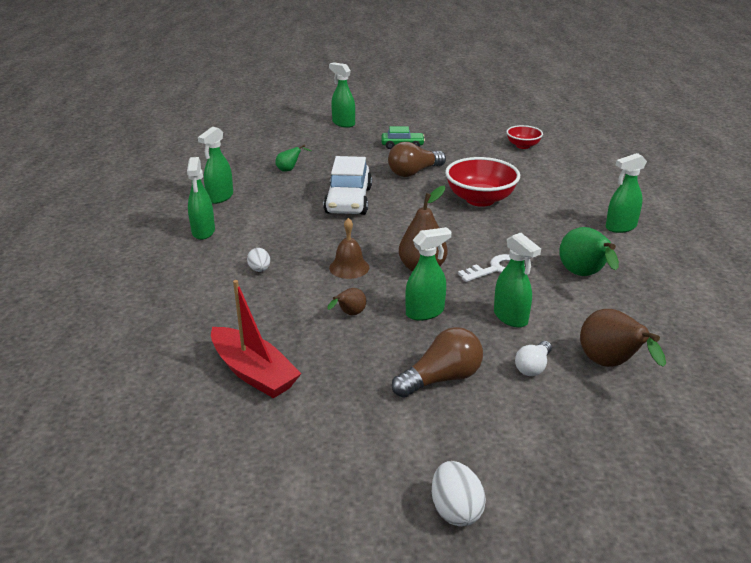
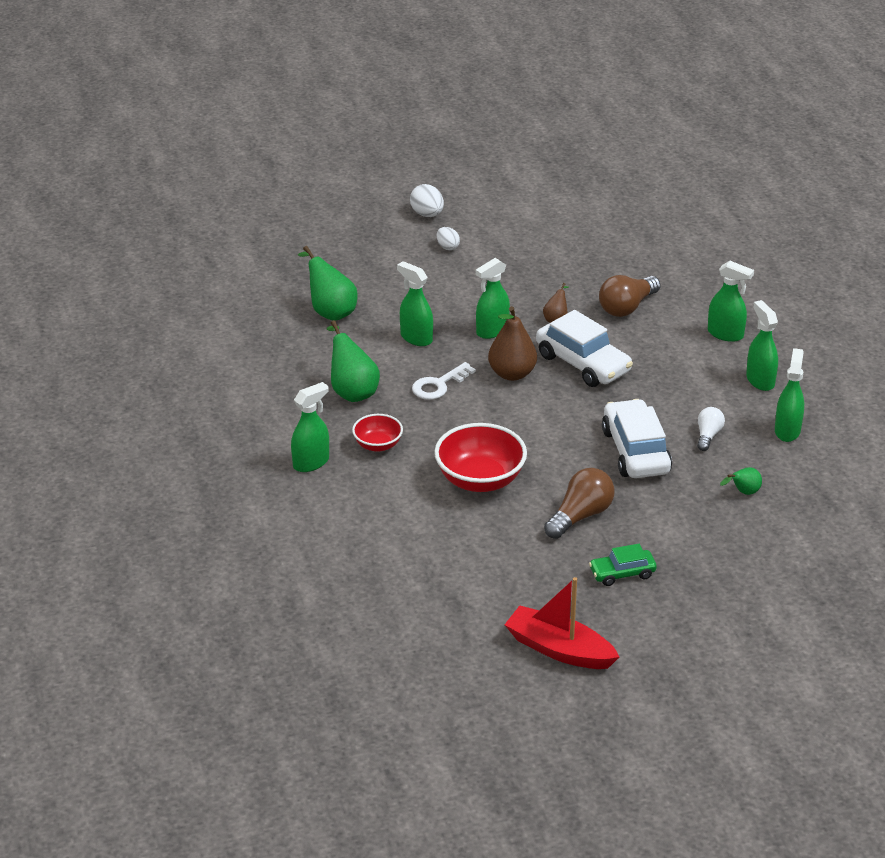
camera: 165 degrees right, 5 degrees up
(254, 373) = (602, 264): red boat -> red boat (559, 649)
(259, 270) = (666, 347): white egg -> white egg (447, 247)
(343, 123) = (741, 615): green spray bottle -> green spray bottle (725, 334)
(349, 267) = (583, 363): brown bell -> white car
(441, 379) = (460, 282): brown light bulb -> brown light bulb (627, 307)
(523, 146) = (446, 604): red bowl -> red bowl (378, 445)
(533, 367) = (391, 301): white light bulb -> white light bulb (708, 435)
(611, 365) = (330, 311): brown pear -> green pear

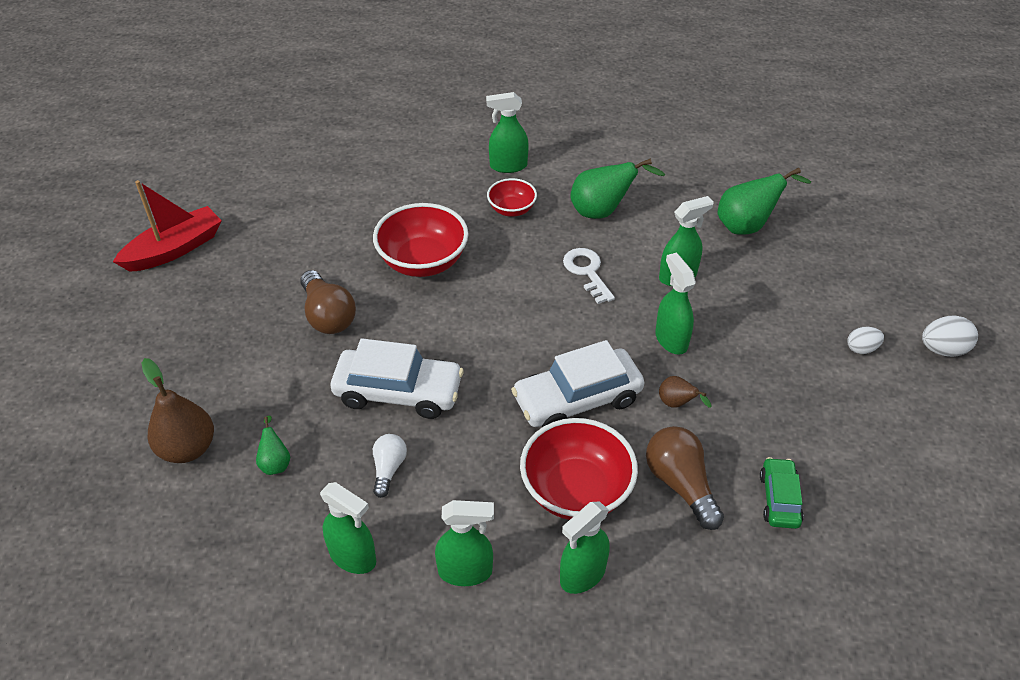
camera: 110 degrees right, 10 degrees up
(311, 462) = (508, 166): green spray bottle -> green spray bottle turned 105 degrees clockwise
(512, 374) = (583, 333): brown pear -> brown pear (187, 448)
(622, 573) = (230, 319): green car -> green car (779, 499)
(664, 348) = (576, 491): none -> red bowl
(708, 435) = (388, 469): white light bulb -> white light bulb turned 120 degrees counterclockwise

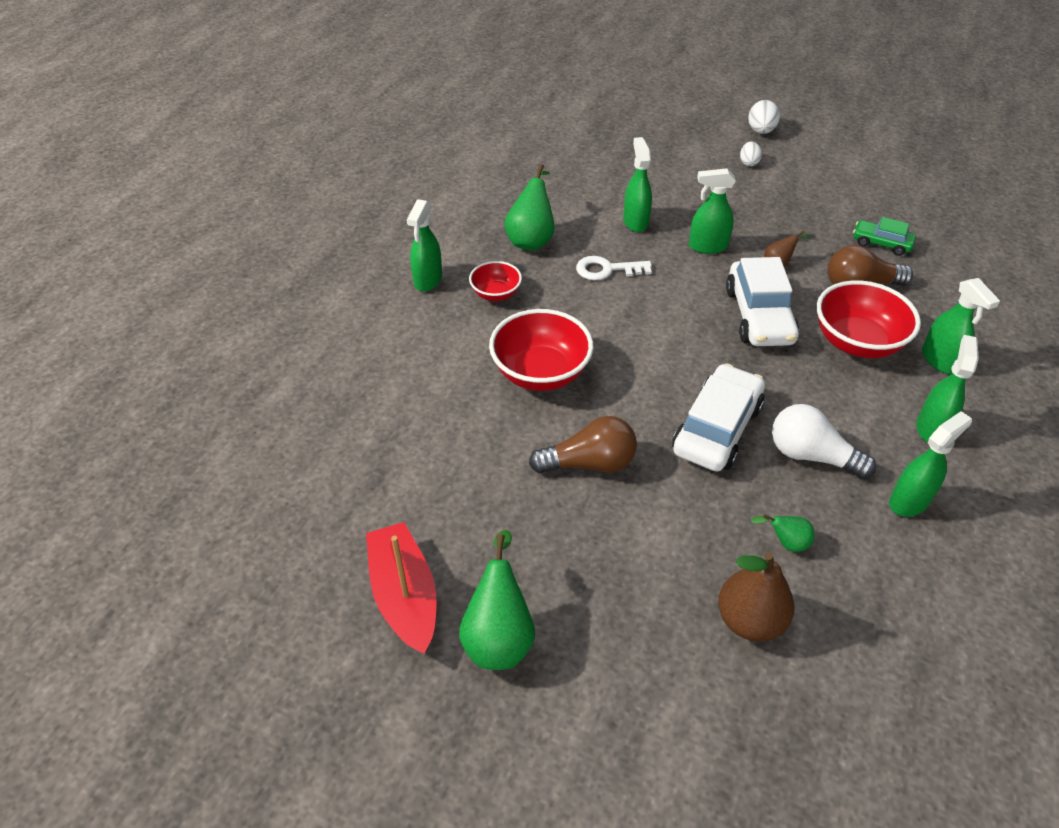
camera: 70 degrees left, 0 degrees up
(388, 469) = (811, 455): white light bulb -> white light bulb, size x1.66
(747, 226) = (593, 170): green pear -> green pear (499, 635)

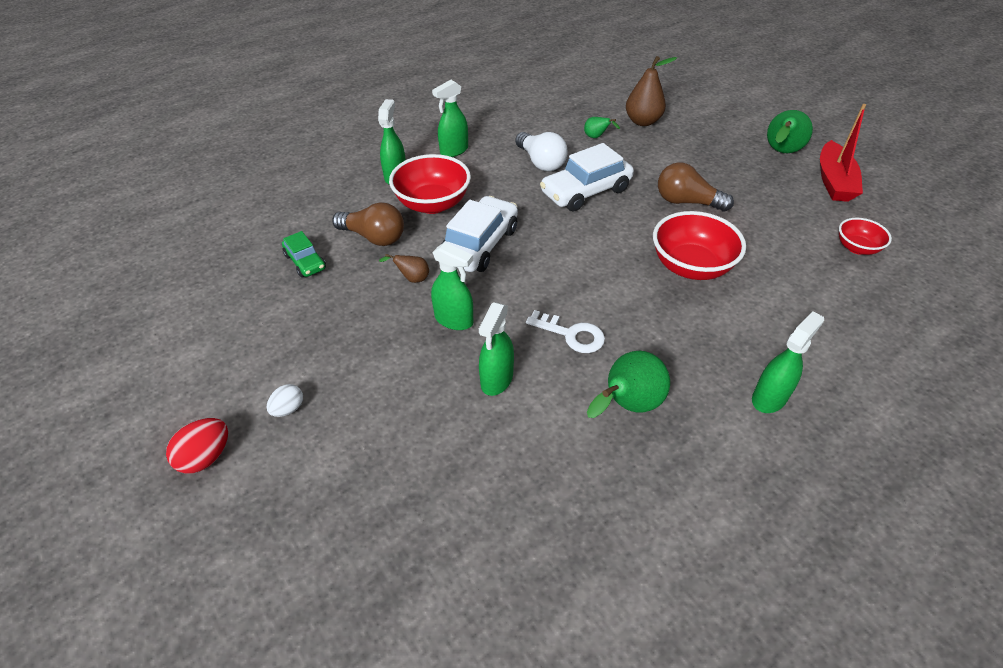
camera: 150 degrees left, 0 degrees up
(496, 294) = (699, 352): red bowl -> red bowl (856, 248)
(761, 131) = (206, 457): white egg -> red egg
(909, 501) = (511, 131): green spray bottle -> none

